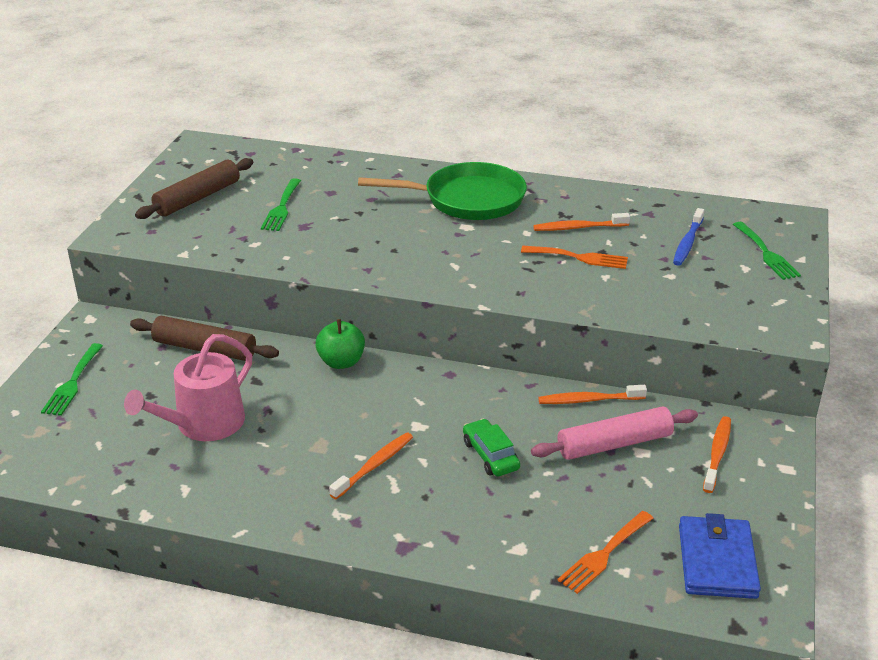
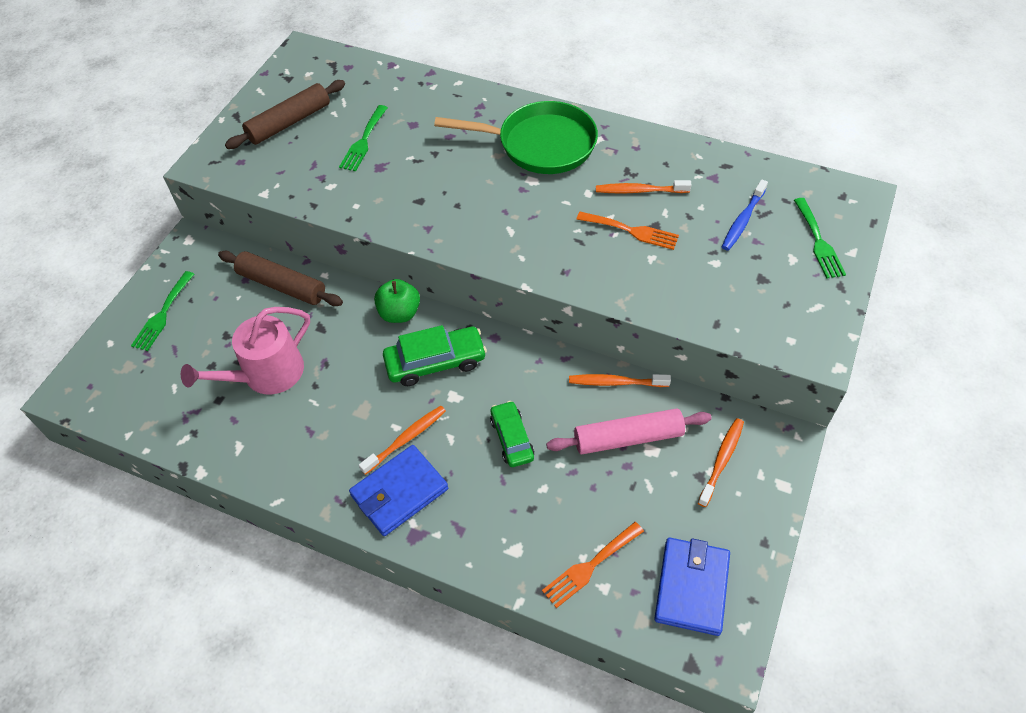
camera: 10 degrees right, 20 degrees up
(378, 511) = (399, 492): none -> blue wallet
(391, 399) = (435, 362): none -> green car

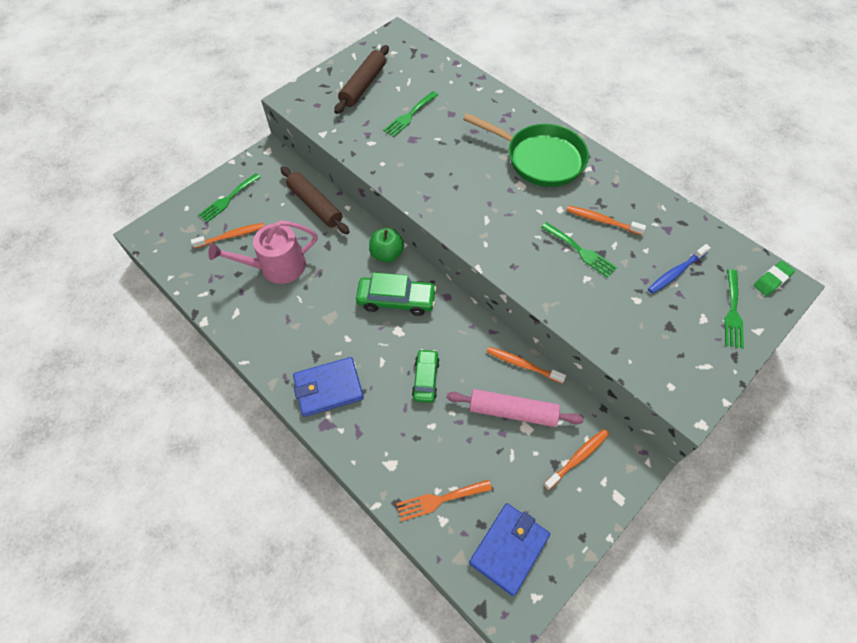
camera: 20 degrees right, 5 degrees up
(289, 122) = (363, 85): brown rolling pin -> brown rolling pin turned 45 degrees counterclockwise
(406, 439) = (350, 350): orange toothbrush -> orange toothbrush (231, 236)
(632, 231) = (581, 251): orange fork -> green fork
(843, 196) = (772, 280): none -> green eraser

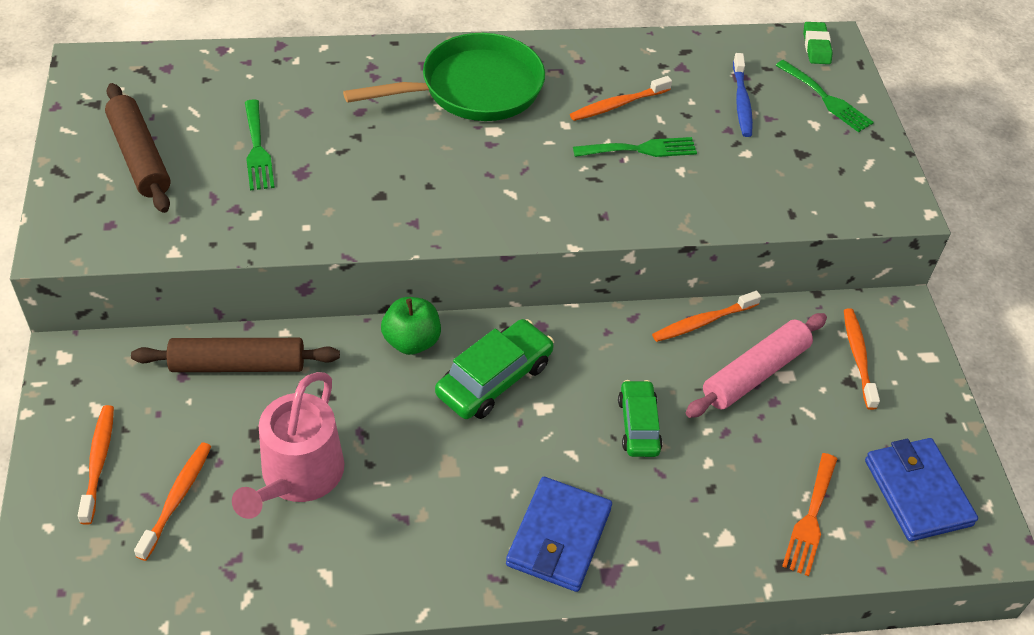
camera: 55 degrees left, 10 degrees down
(228, 199) = (98, 462): green fork -> orange toothbrush
(425, 379) = (638, 425): green car -> green car turned 45 degrees clockwise

